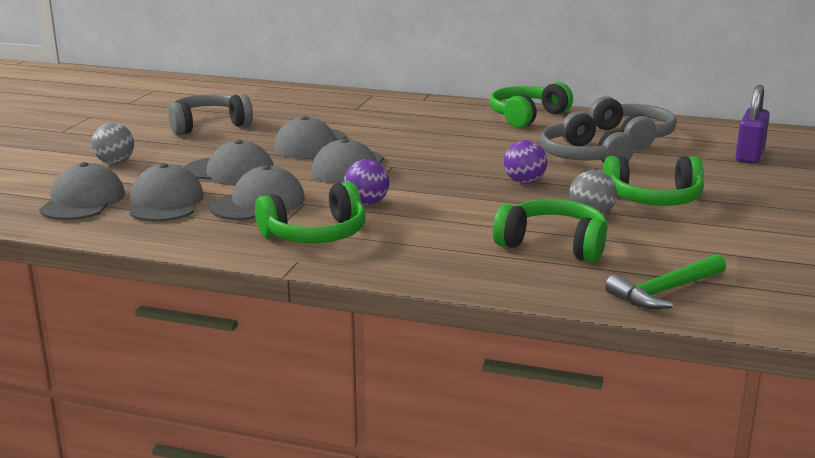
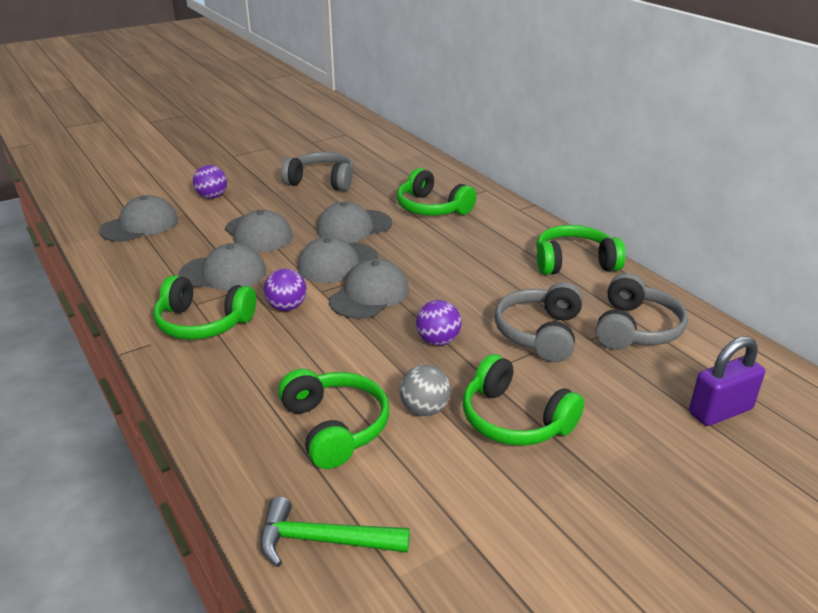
camera: 40 degrees right, 10 degrees up
(115, 162) = (212, 196): grey ball -> purple ball
(165, 202) = (176, 247): grey cap -> grey cap (369, 295)
(352, 116) = (432, 208): none -> green headphones

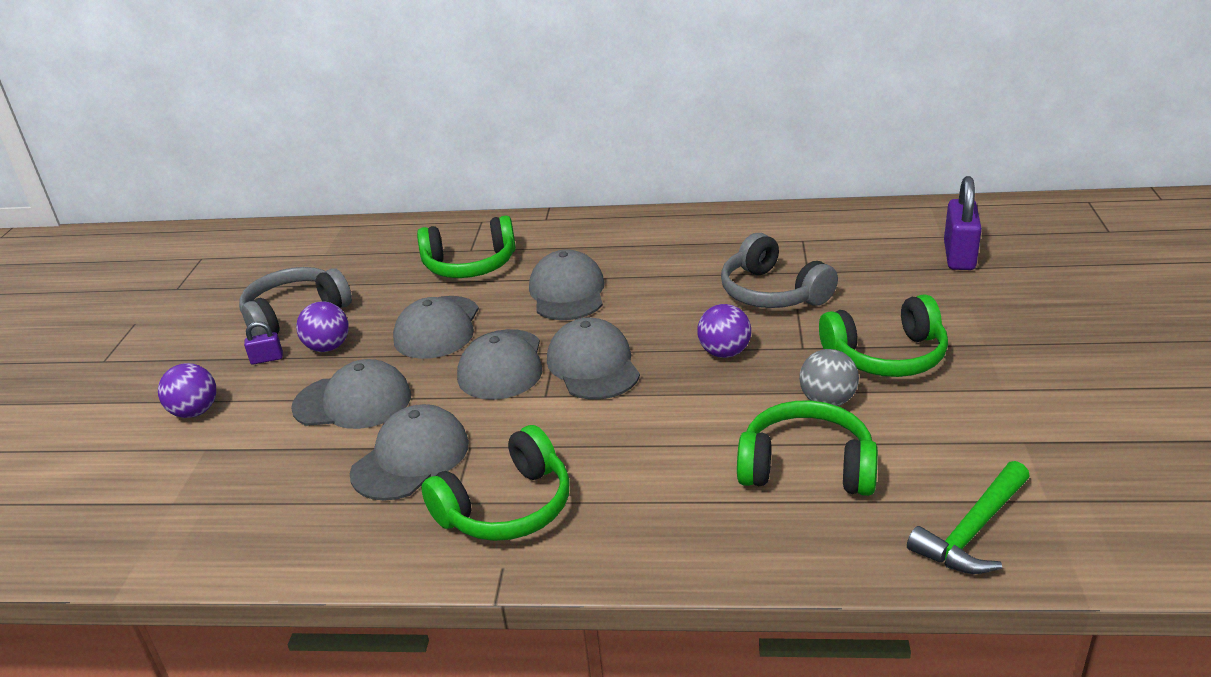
camera: 50 degrees left, 0 degrees up
(140, 225) = (175, 500): grey cap -> grey cap (567, 292)
(273, 193) = (267, 359): none -> purple padlock
(287, 307) = (549, 431): purple ball -> purple ball (328, 347)
(574, 262) = (680, 230): green headphones -> none
(635, 329) = (815, 244): grey headphones -> none

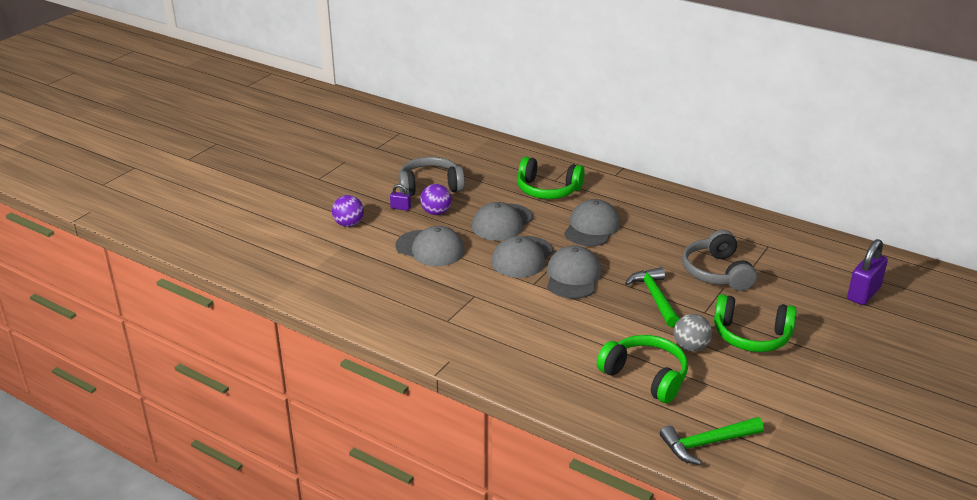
camera: 25 degrees right, 0 degrees up
(411, 458) = (440, 290): grey cap -> none
(507, 507) = (471, 333): green headphones -> none
(724, 352) = (655, 297): purple ball -> green hammer

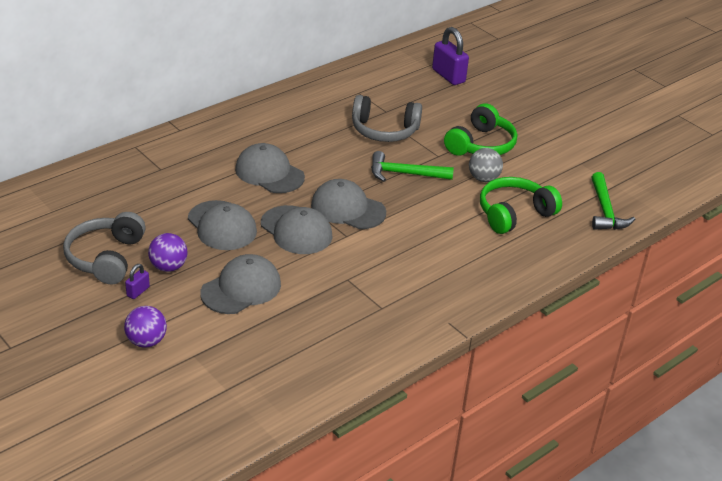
camera: 75 degrees left, 5 degrees up
(547, 190) = (178, 179): green headphones -> none

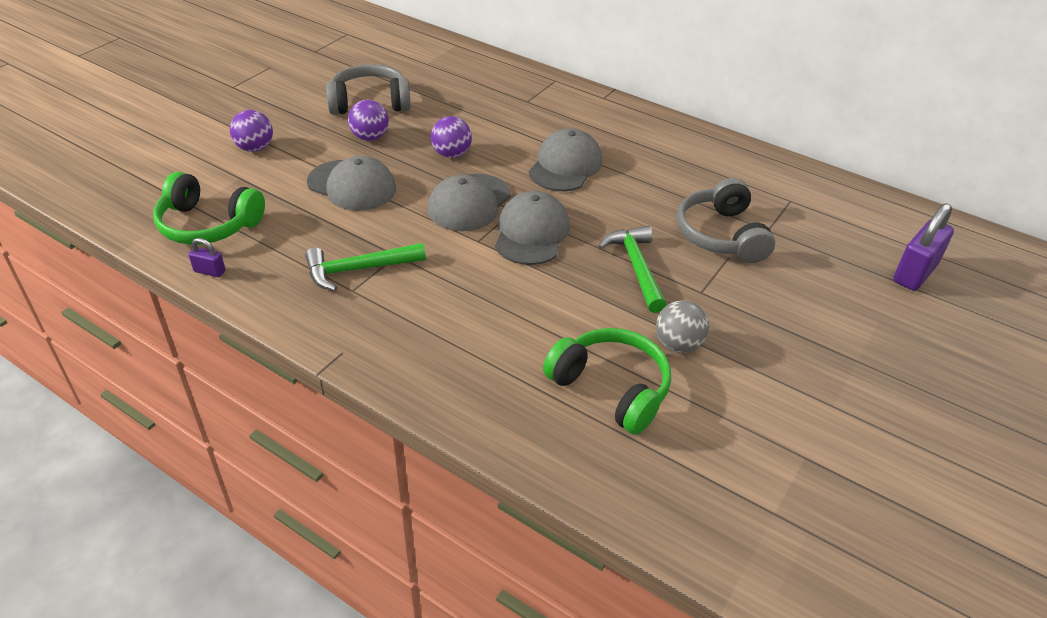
camera: 75 degrees right, 5 degrees up
(138, 291) = (326, 129): purple padlock -> purple padlock (209, 271)
(222, 226) = (451, 154): grey cap -> purple ball
(481, 145) = (762, 331): green headphones -> green headphones (208, 225)
(605, 210) = (689, 504): green hammer -> green hammer (359, 269)

